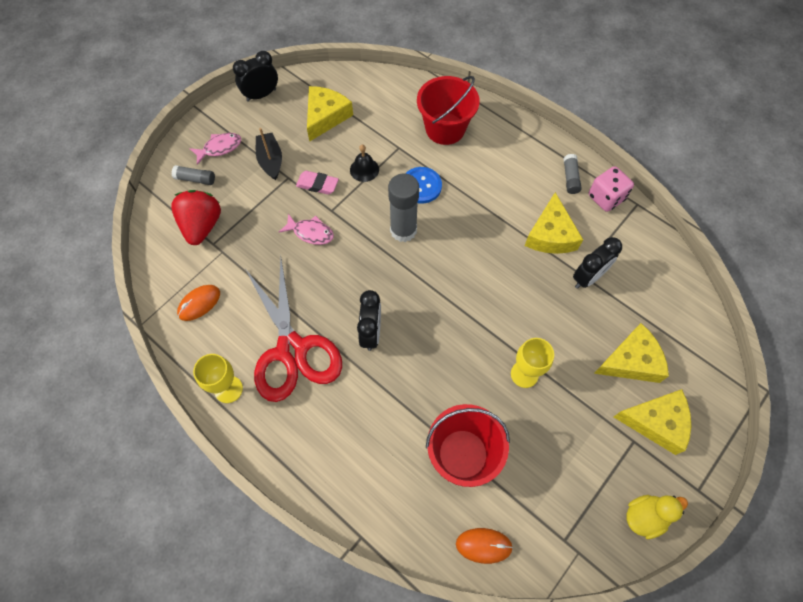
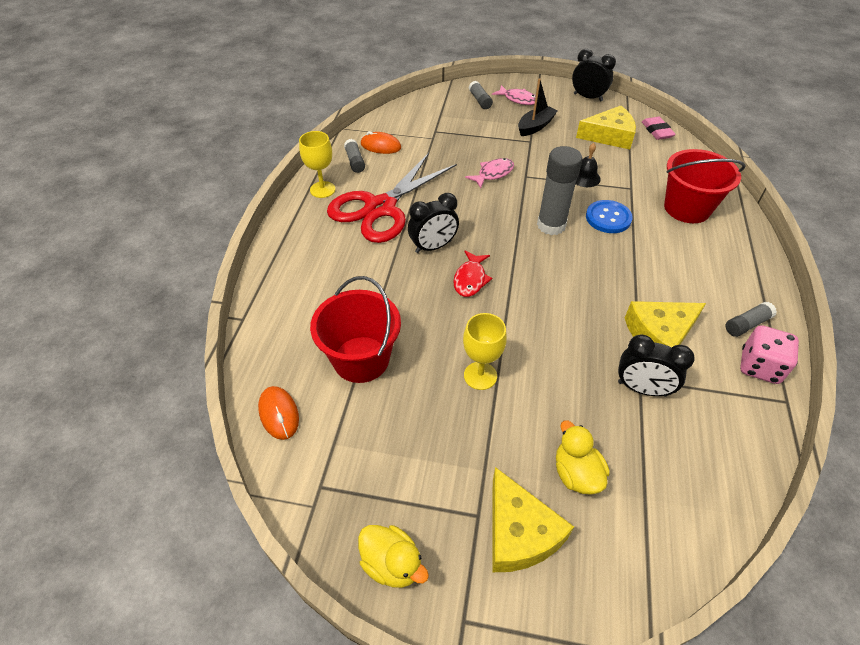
camera: 60 degrees right, 15 degrees down
(202, 226) = (445, 120): red strawberry -> none
(206, 339) = (355, 161): none -> grey glue stick
(310, 233) = (493, 174): pink fish -> pink fish turned 120 degrees counterclockwise
(317, 185) = (541, 158): pink eraser -> pink eraser (657, 131)
(425, 325) = (470, 279): none -> red fish
(631, 361) = (576, 473): yellow cheese -> yellow duck

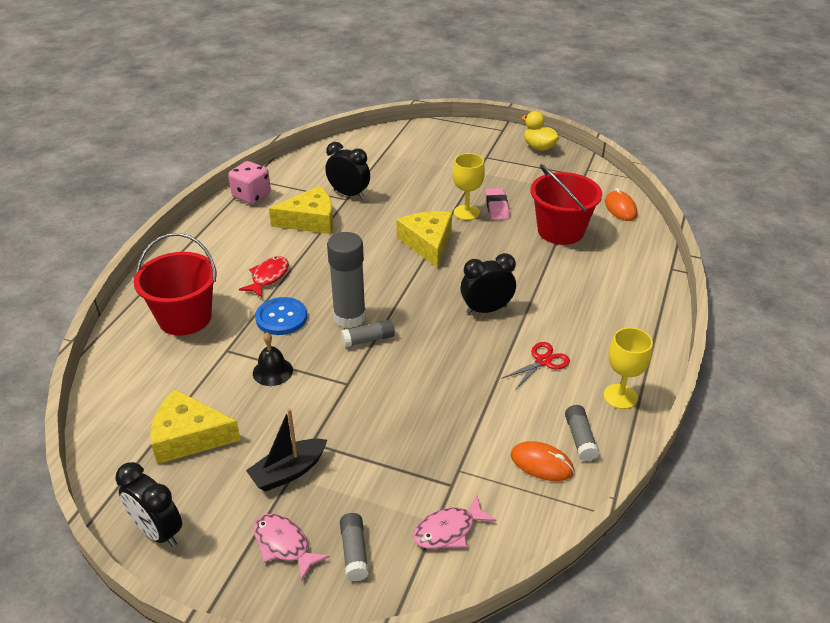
camera: 170 degrees left, 10 degrees down
(380, 208) = (543, 361): red scissors -> red scissors, size x0.41
(470, 279) = (455, 276): red fish -> red fish (268, 277)
(493, 174) = (389, 392): pink fish -> pink fish (448, 530)
(519, 532) = (464, 149): yellow cheese -> yellow cheese (427, 243)
(576, 473) = (419, 165): yellow duck -> none
(657, 131) = (112, 436): pink eraser -> pink eraser (497, 207)
(746, 324) = (233, 219): grey glue stick -> grey glue stick (368, 340)

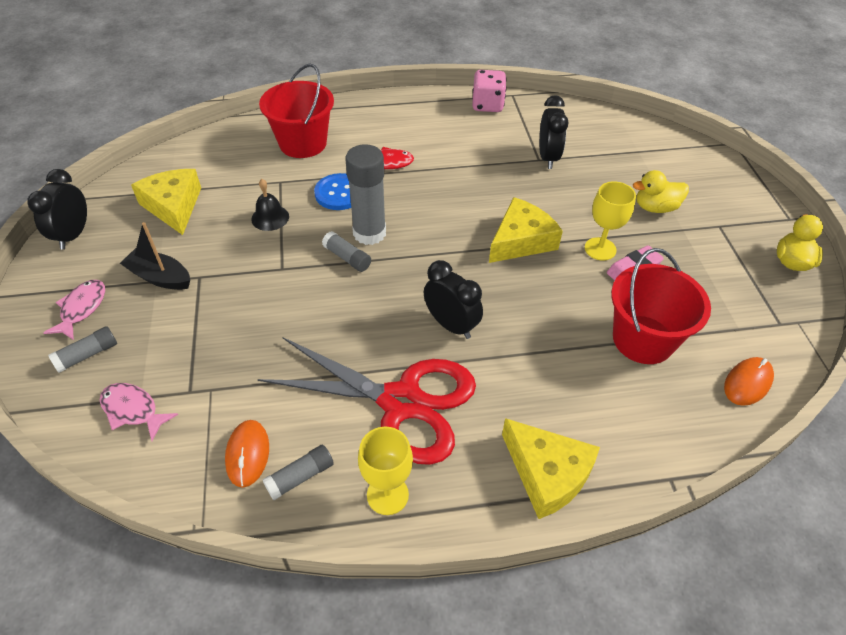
camera: 60 degrees right, 10 degrees up
(310, 220) = (485, 152): yellow cheese -> yellow cheese (547, 474)
(447, 173) = (655, 207): none -> yellow duck
(543, 361) = (401, 402): red scissors -> red scissors, size x2.46

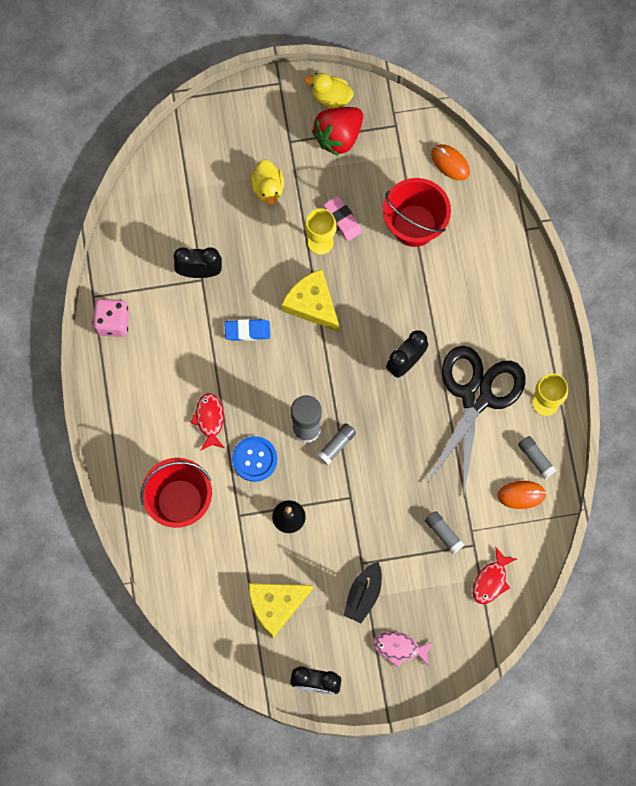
camera: 90 degrees left, 25 degrees up
(87, 355) = (444, 628): grey glue stick -> grey glue stick (443, 533)
(133, 410) = (491, 580): pink fish -> red fish
(401, 402) = (476, 397): red scissors -> black scissors
(484, 190) = (247, 331): none -> blue eraser
(547, 474) = (526, 304): yellow cheese -> none
(742, 267) = (338, 136): none -> red strawberry

